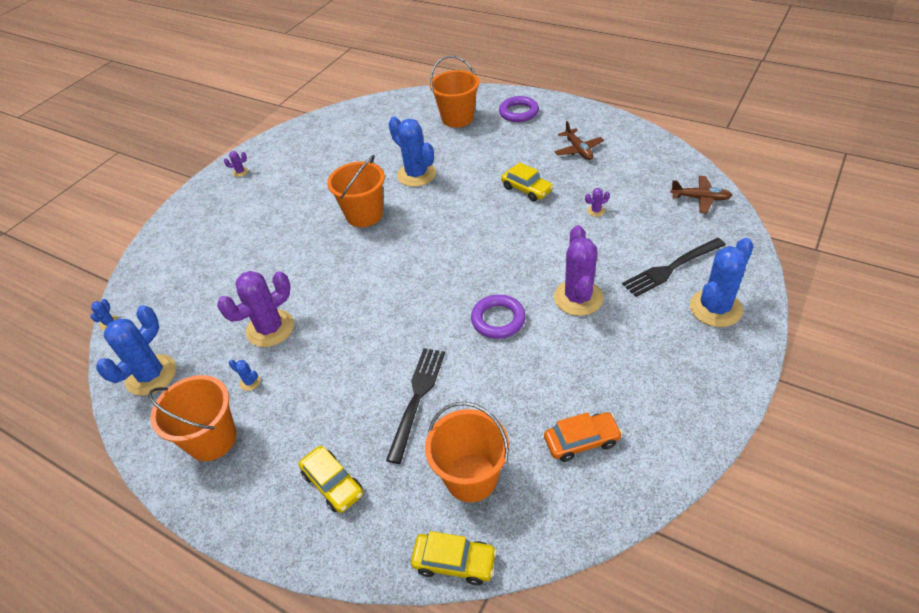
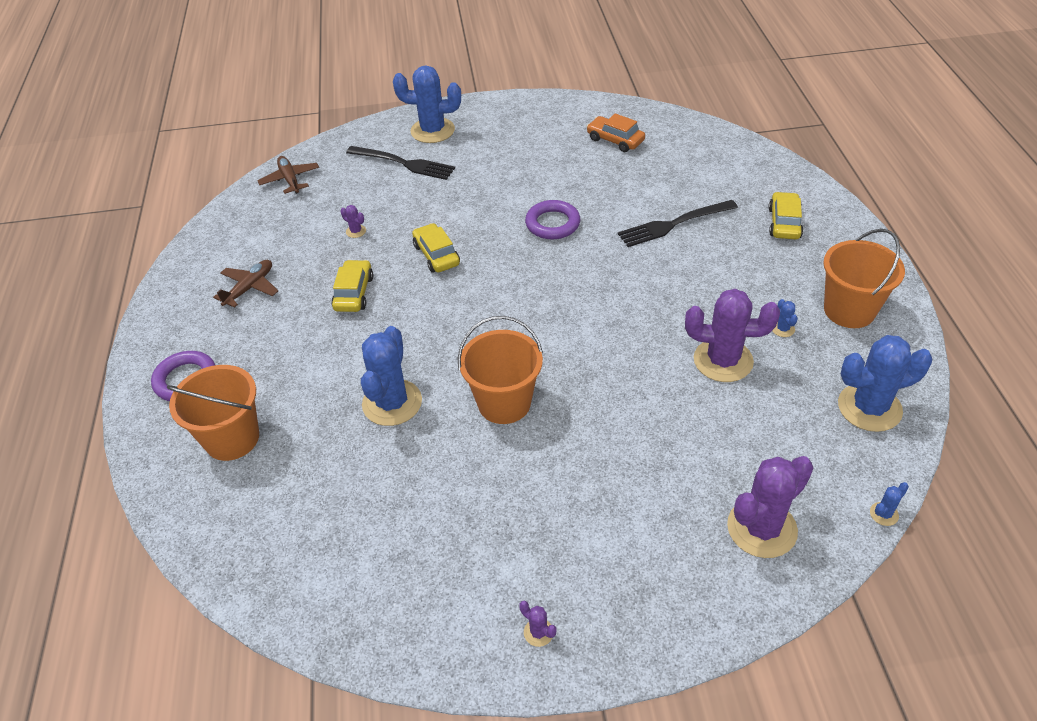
camera: 130 degrees left, 0 degrees up
(454, 562) = (753, 149): yellow car -> yellow car (436, 255)
(471, 477) = (697, 169): orange bucket -> none
(578, 298) = (484, 194): purple cactus -> purple cactus (762, 528)

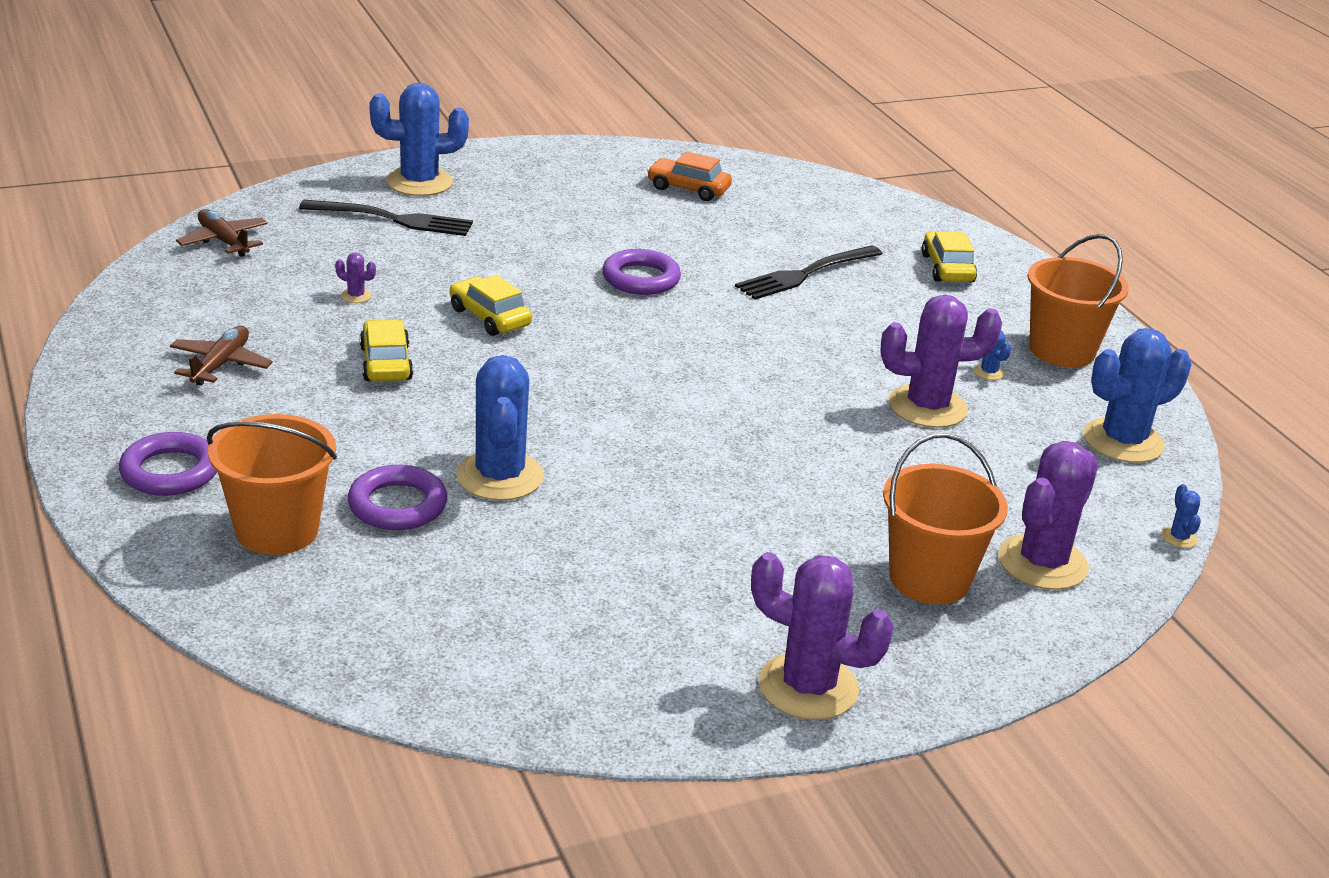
camera: 20 degrees left, 15 degrees down
(316, 423) = (397, 505): none -> purple ring
(504, 403) = (658, 466): orange bucket -> orange bucket (929, 579)
(538, 632) = (808, 687): purple cactus -> purple cactus, size x2.46
(884, 514) = (1179, 538): blue cactus -> blue cactus turned 45 degrees counterclockwise

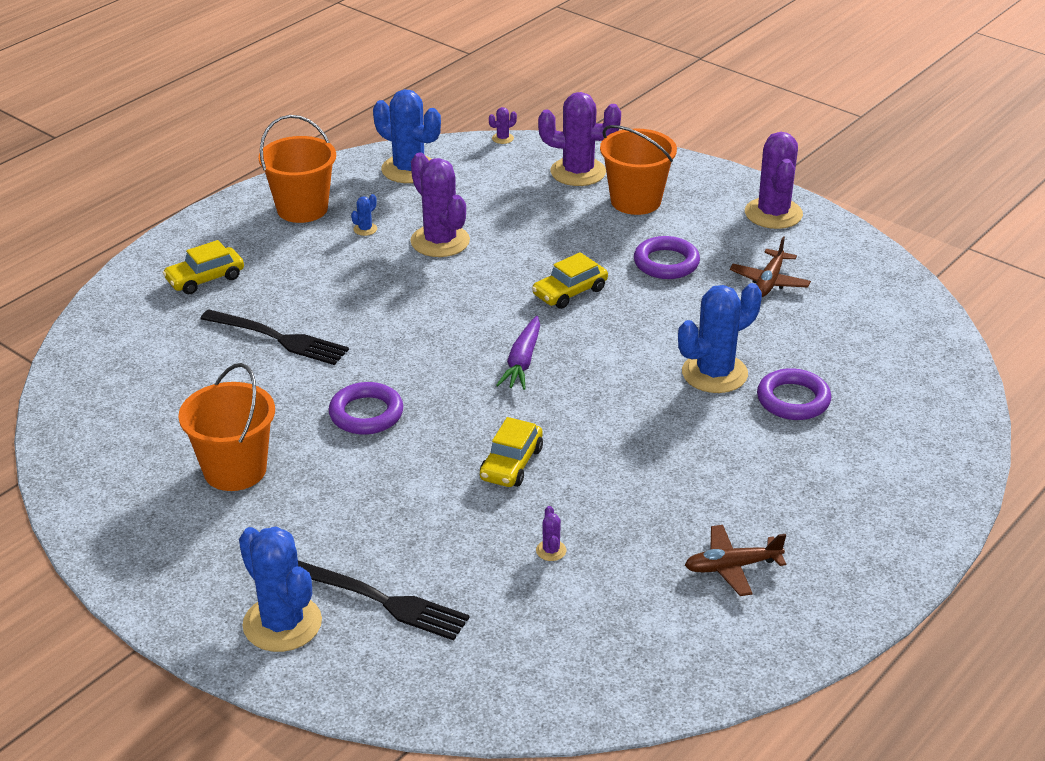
camera: 115 degrees left, 5 degrees up
(170, 471) = (879, 513): purple ring -> purple ring (666, 263)
(223, 241) = (535, 688): brown plane -> brown plane (769, 281)
(277, 530) = (876, 434): orange bucket -> orange bucket (235, 470)
(386, 363) = (636, 484): yellow car -> yellow car (570, 292)
(393, 219) = (383, 601): black fork -> black fork turned 135 degrees clockwise
(642, 376) = (522, 361): none -> purple carrot
(688, 189) = (151, 449): orange car -> none
(1179, 538) = (502, 138): blue cactus -> purple cactus

